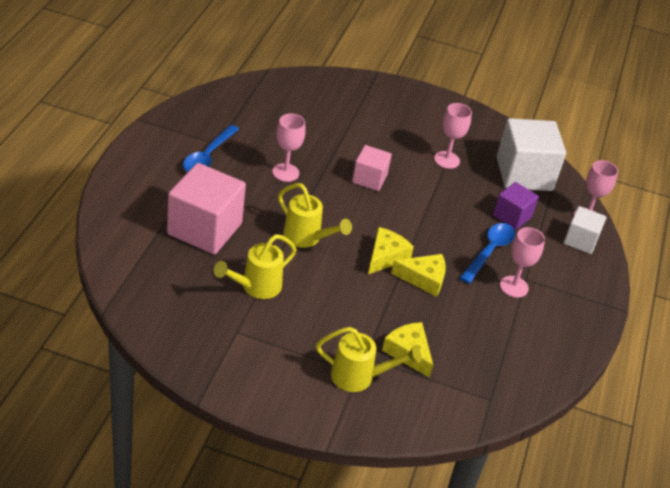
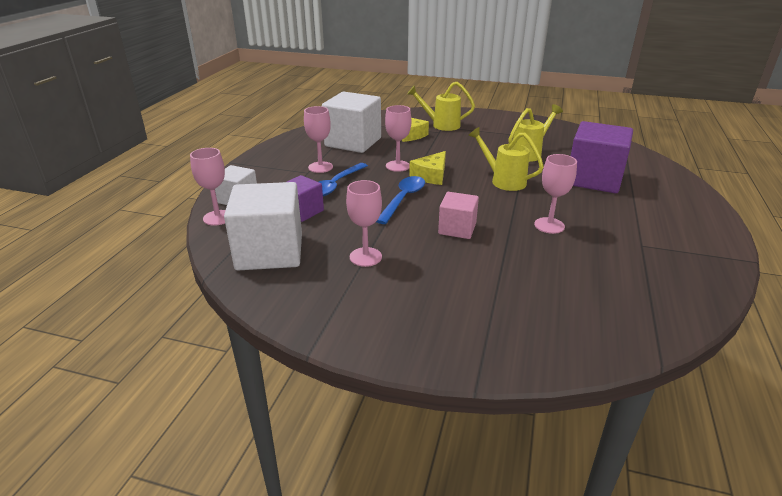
camera: 175 degrees left, 10 degrees down
(204, 229) = (593, 179): pink cube -> purple cube
(208, 156) = (640, 232): blue spoon -> blue spoon (403, 199)
(423, 279) = (397, 166): yellow cheese -> pink goblet
(485, 340) = (353, 142): none -> white cube

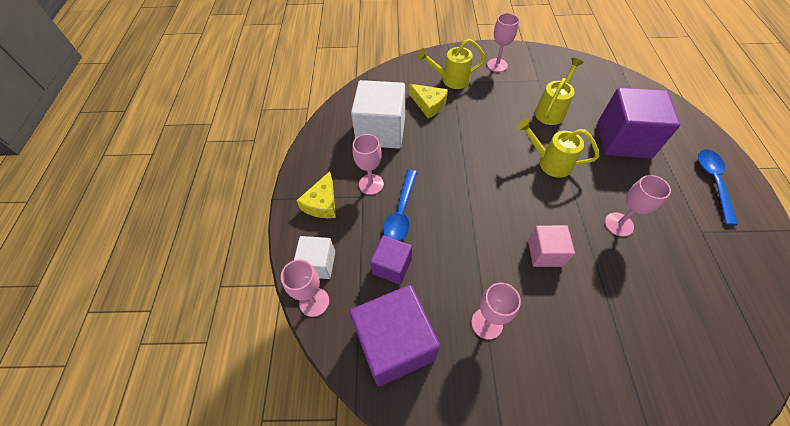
camera: 15 degrees left, 25 degrees up
(269, 252) = (395, 343): white cube -> purple cube
(397, 166) = (444, 163): pink goblet -> pink goblet (497, 65)
(403, 199) = (475, 218): blue spoon -> blue spoon (712, 182)
(431, 175) = (482, 171): yellow cheese -> yellow cheese (322, 203)

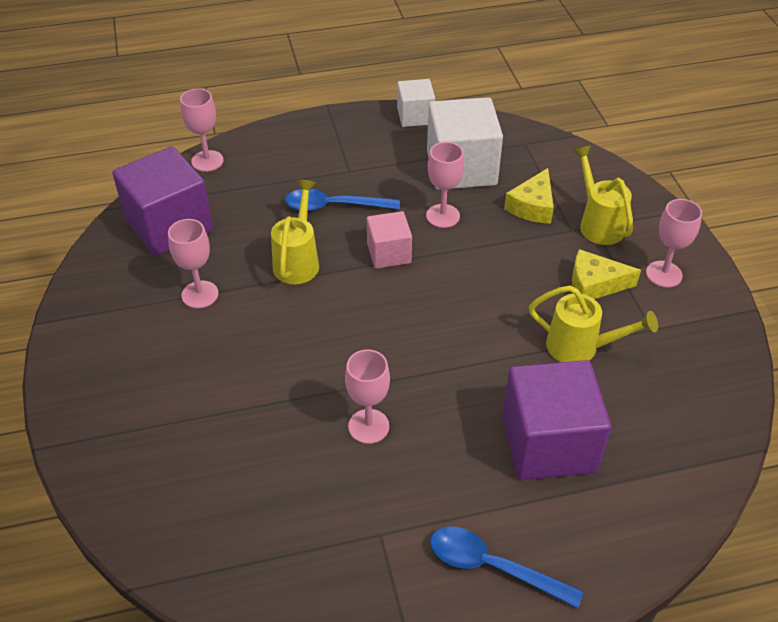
camera: 75 degrees right, 10 degrees down
(318, 264) = (251, 154): white cube -> white cube (415, 116)
(322, 203) = (330, 141): yellow cheese -> yellow cheese (595, 284)
(371, 184) = (369, 174): pink goblet -> pink goblet (443, 216)
(392, 266) = (258, 210): purple cube -> none
(545, 253) = (303, 344): pink cube -> pink cube (389, 253)
(549, 162) = (463, 347): yellow watering can -> yellow watering can (298, 261)
(712, 182) = (492, 566): blue spoon -> blue spoon turned 150 degrees counterclockwise

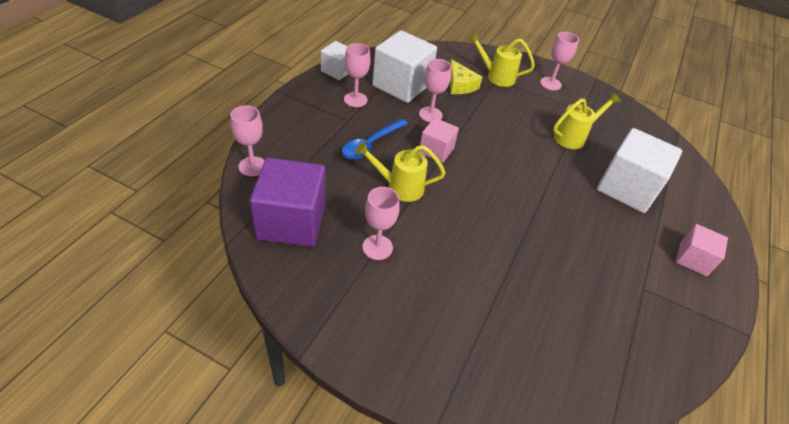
camera: 55 degrees left, 0 degrees up
(298, 261) = (399, 187): yellow watering can -> yellow watering can turned 45 degrees counterclockwise
(368, 426) = (562, 243): pink goblet -> pink goblet (355, 99)
(492, 566) = (693, 259): blue spoon -> pink cube
(548, 443) = (627, 188): purple cube -> white cube
(595, 284) = (536, 105): yellow cheese -> none

